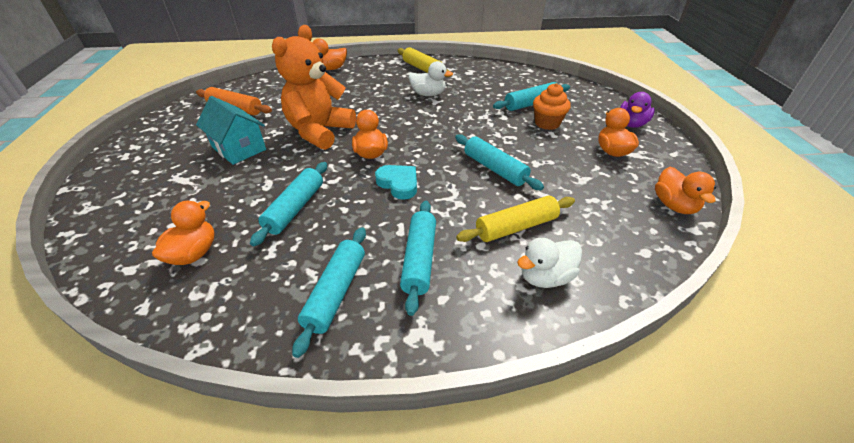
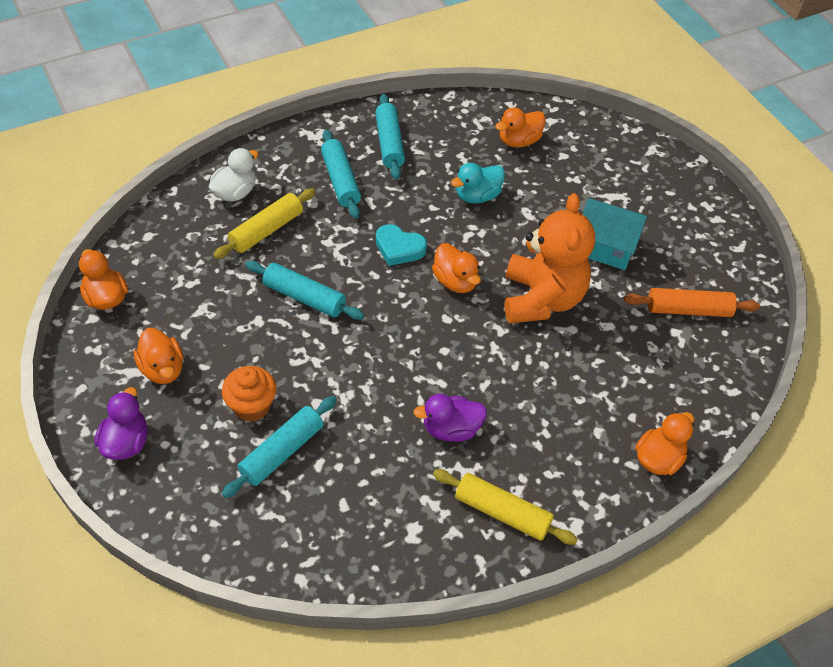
camera: 155 degrees right, 10 degrees up
(194, 253) = (519, 141): orange duck -> orange duck turned 60 degrees clockwise
(295, 208) = (477, 196): turquoise rolling pin -> turquoise duck
(428, 94) = (451, 429): white duck -> purple duck

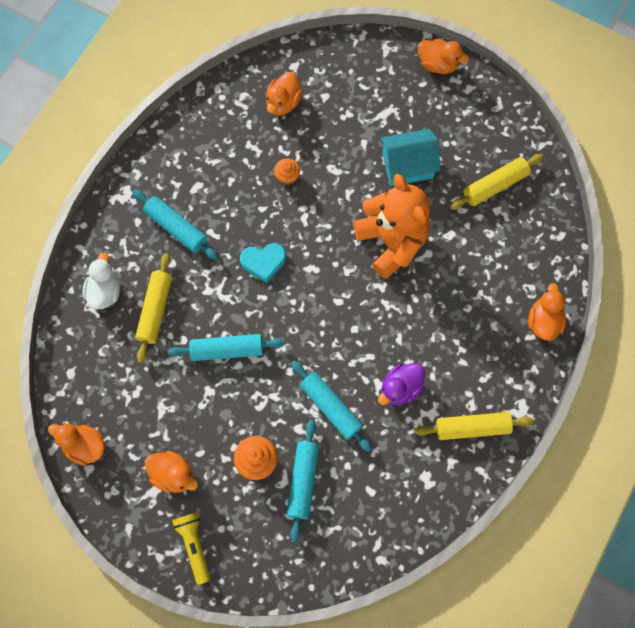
camera: 30 degrees left, 20 degrees up
(126, 442) = (194, 546): purple duck -> yellow flashlight
(389, 143) = (187, 168): turquoise rolling pin -> turquoise rolling pin (330, 408)
(455, 281) = (323, 265): orange duck -> orange duck (438, 64)
(477, 196) = (287, 177): turquoise duck -> orange cupcake
(688, 310) = (495, 185): orange rolling pin -> yellow rolling pin

